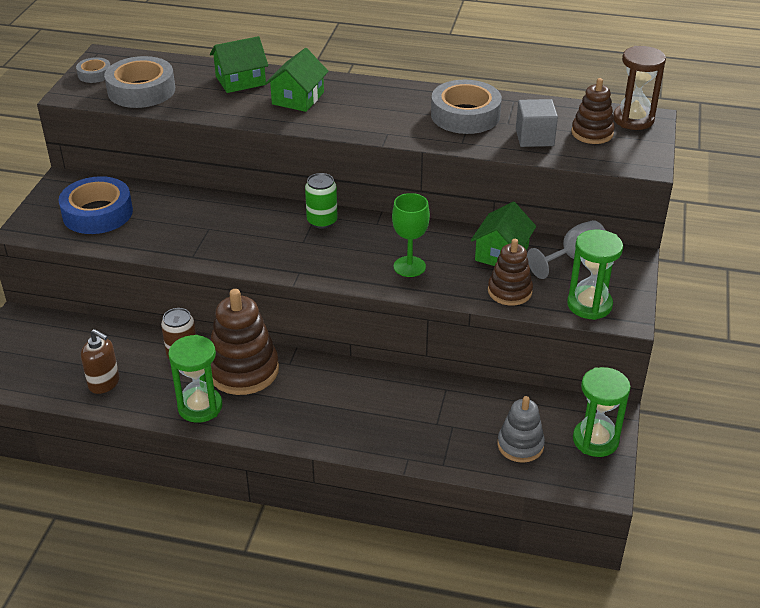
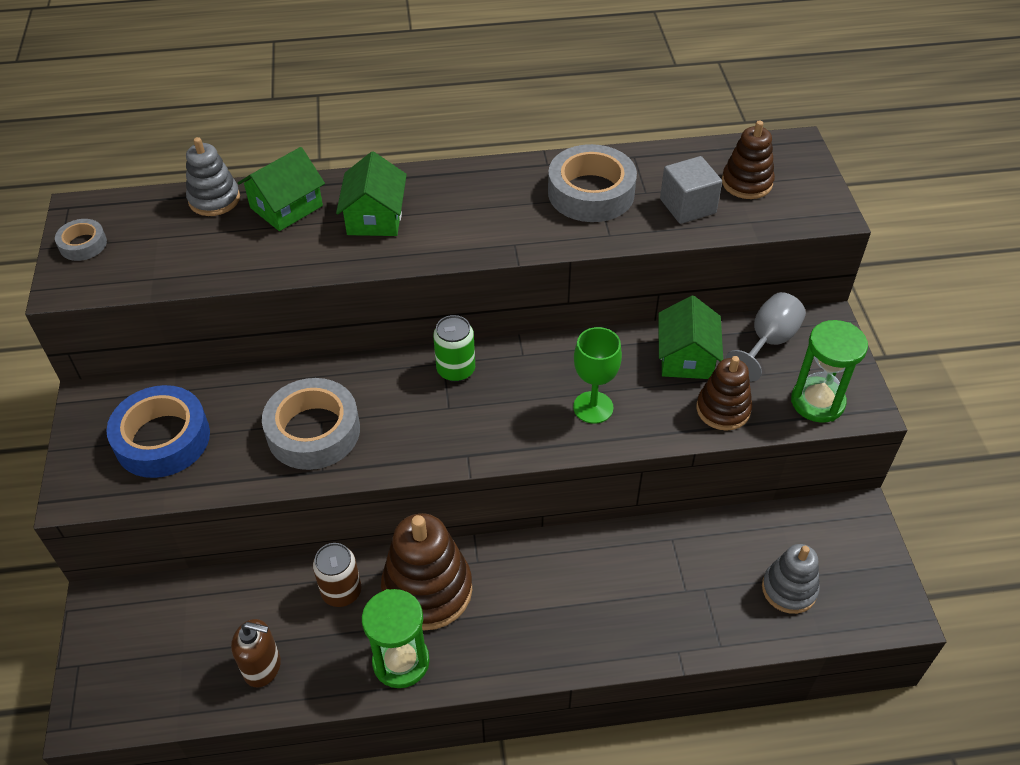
camera: 20 degrees left, 10 degrees up
(141, 90) = (162, 255): grey tape -> grey tape (313, 431)
(195, 67) = (214, 199): none -> grey stacking toy
(595, 440) = (862, 555): green hourglass -> none
(633, 119) = (780, 152): brown hourglass -> none

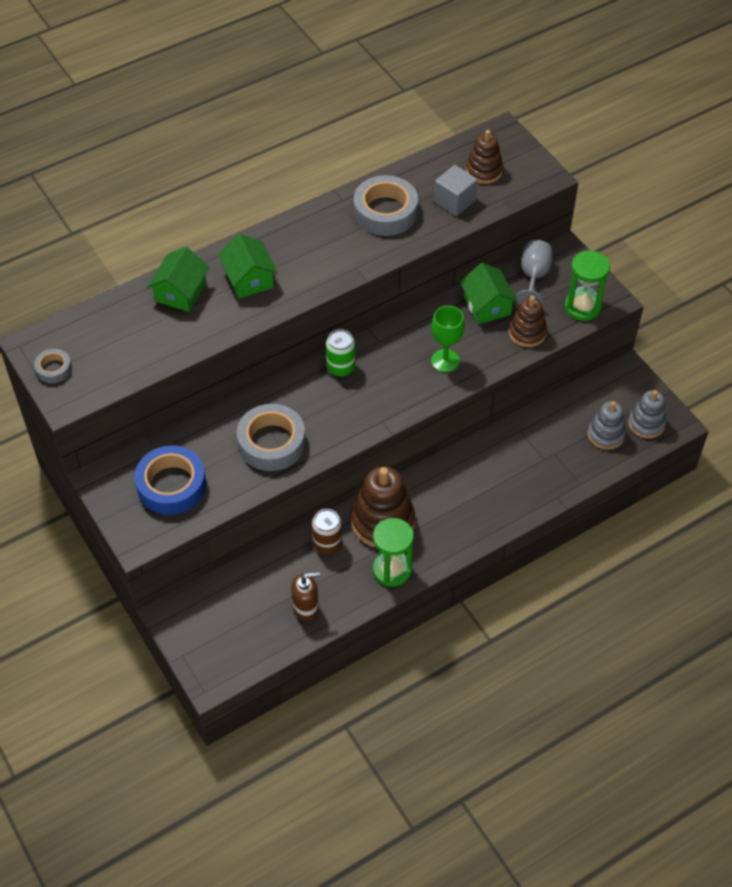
camera: 25 degrees left, 5 degrees up
(214, 199) = (124, 304): grey stacking toy -> grey stacking toy (646, 423)

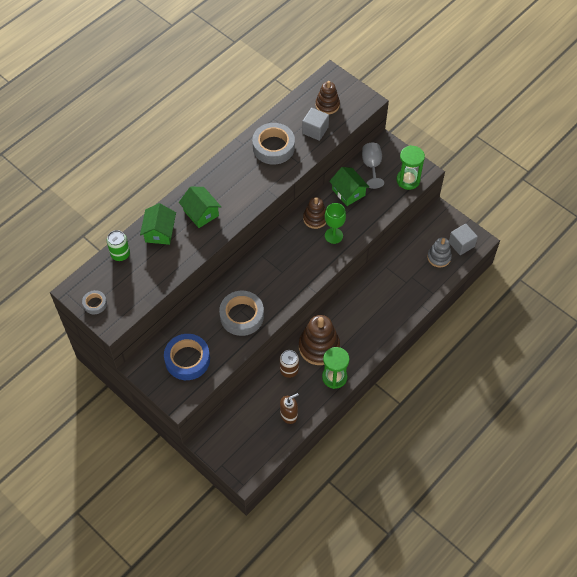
camera: 15 degrees left, 5 degrees up
(341, 367) = (269, 255): green can -> green can (120, 254)
(527, 333) = (379, 205): brown stacking toy -> brown stacking toy (315, 218)
(646, 423) = (461, 244): grey stacking toy -> grey cube

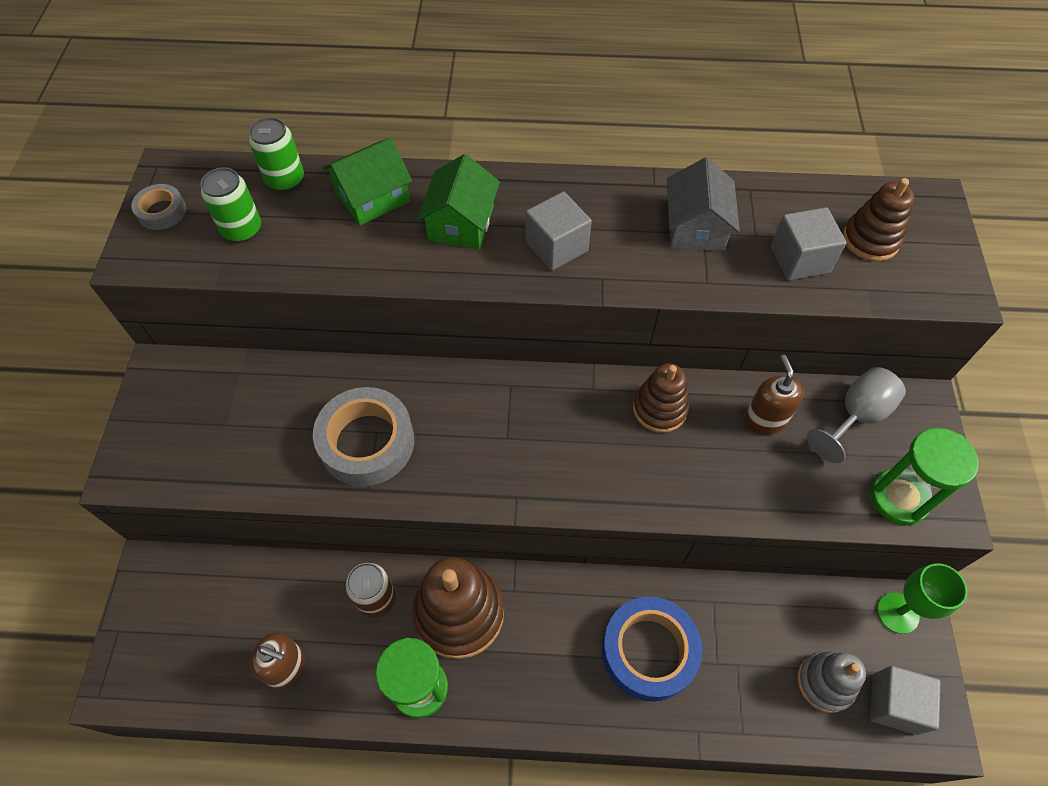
camera: 50 degrees right, 0 degrees up
(132, 282) = (242, 229): none -> green can
(187, 359) = (219, 425): blue tape -> blue tape (649, 651)
(240, 192) = (556, 246): none -> grey cube
(273, 147) = (695, 227): grey tape -> grey house
(333, 235) = (656, 463): green goblet -> green goblet (897, 613)
(348, 192) = (764, 420): green house -> brown soap dispenser

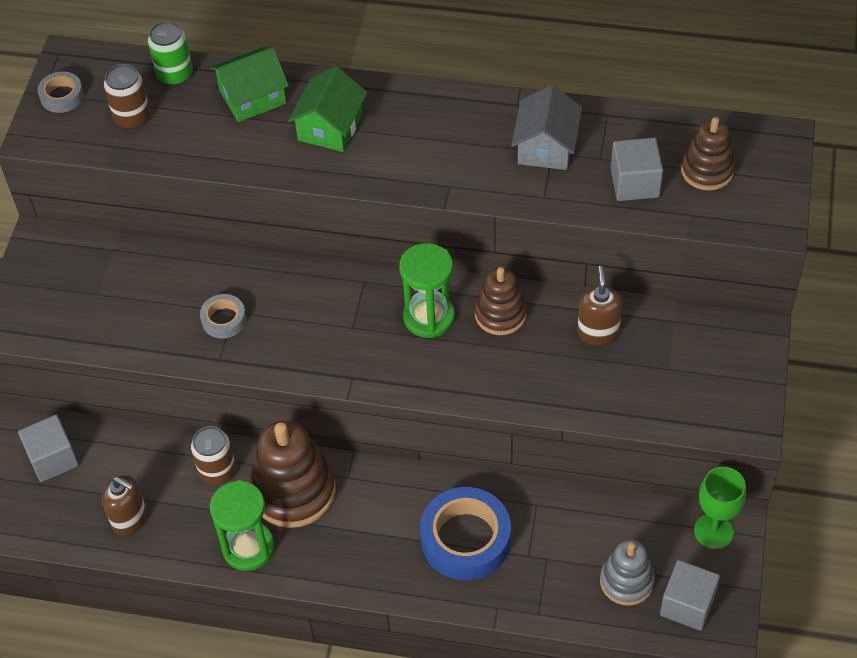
camera: 10 degrees right, 5 degrees down
(242, 229) = (132, 118): green can -> brown can
(367, 442) = (224, 320): grey tape -> grey tape, size x0.51
(556, 246) = (413, 154): grey cube -> grey cube (53, 459)
(855, 417) = (686, 337): grey goblet -> none
(898, 498) = (705, 410): green hourglass -> green hourglass (429, 317)

